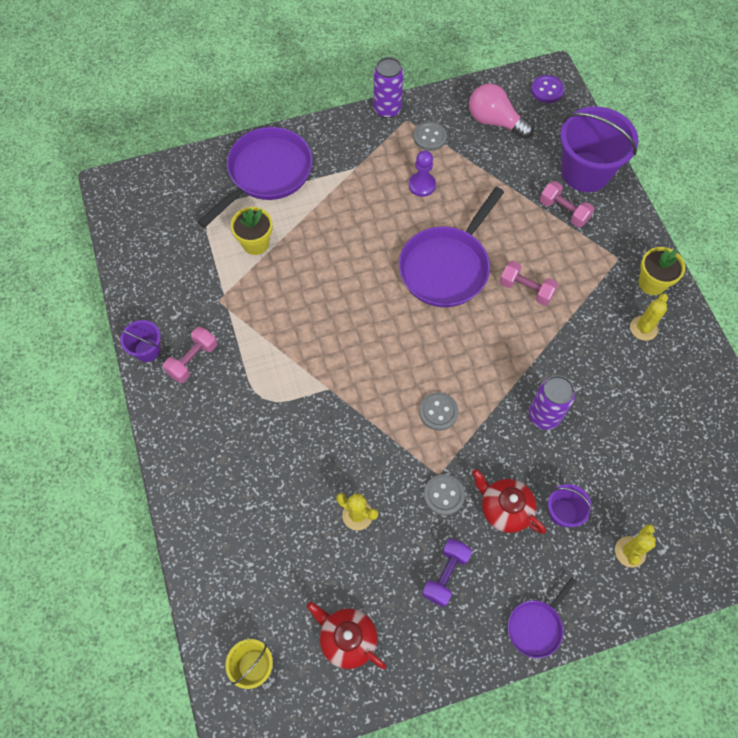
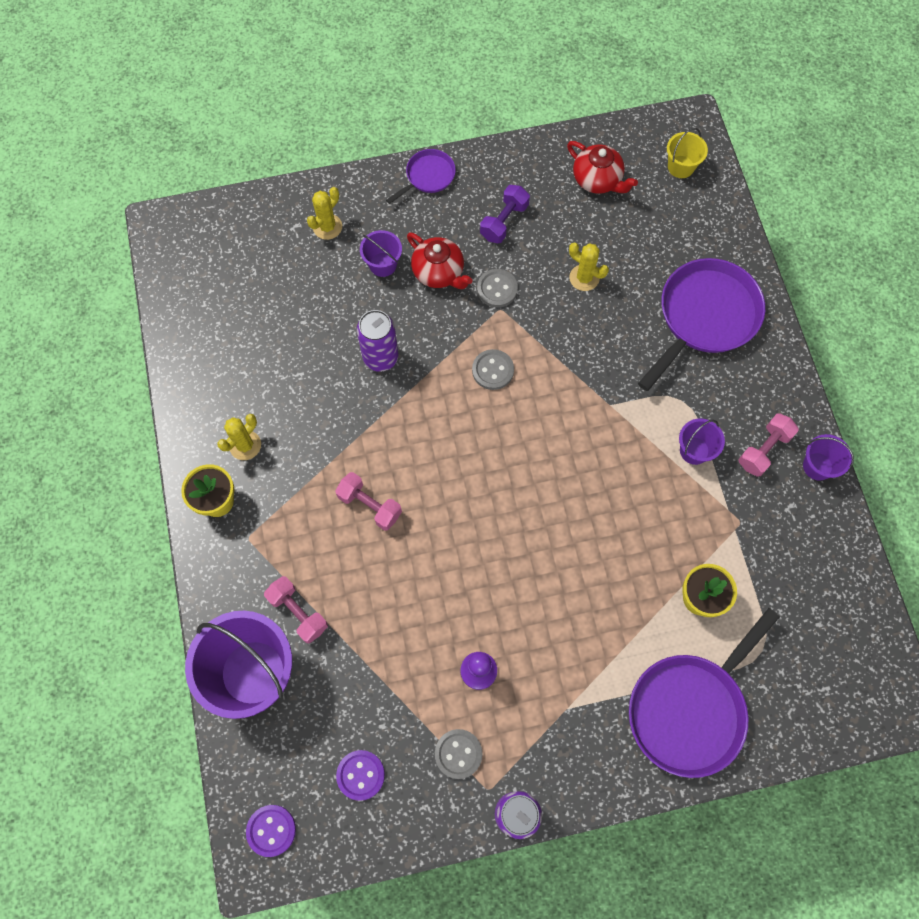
camera: 175 degrees left, 5 degrees up
(254, 355) = (694, 450): none -> purple bucket
(447, 267) = (460, 544): purple pan -> purple pan (704, 317)
(495, 121) = (360, 775): pink light bulb -> purple button

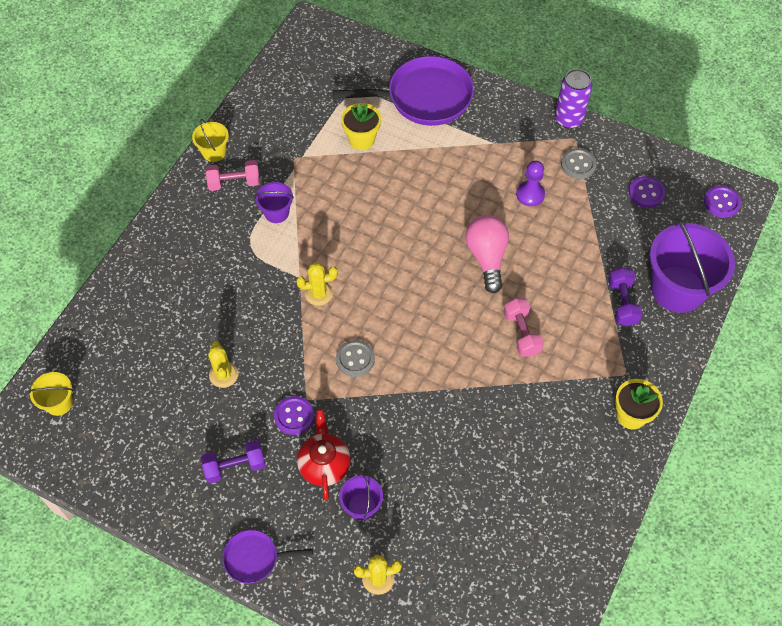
camera: 140 degrees left, 10 degrees down
(245, 445) = (582, 441): yellow cactus -> yellow cactus (318, 293)
(298, 612) = (622, 303): pink dumbbell -> purple dumbbell
(380, 357) = (428, 431): purple can -> none
(463, 560) = (487, 257): none -> pink light bulb
(497, 289) = (294, 416): grey button -> purple button
(598, 180) = (129, 443): red teapot -> none
(704, 317) = (175, 284): purple pan -> none
(817, 466) = (214, 152): purple bucket -> yellow bucket

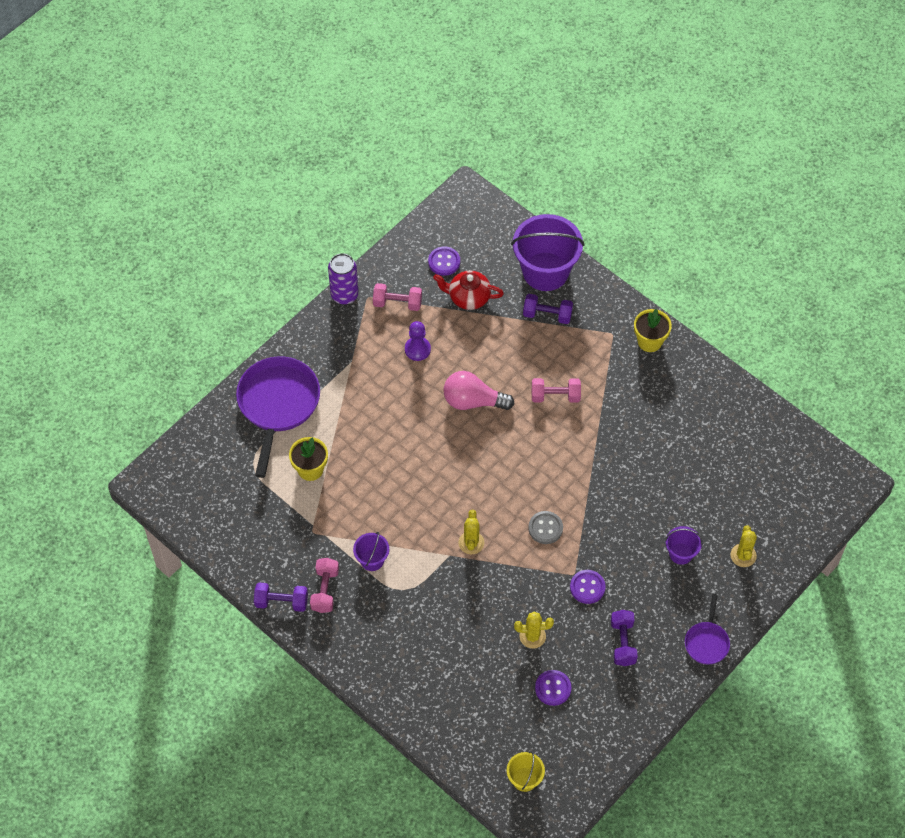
camera: 75 degrees left, 0 degrees up
(214, 152) = (281, 602): yellow bucket -> purple dumbbell
(324, 464) = (637, 573): red teapot -> red teapot (468, 297)
(578, 165) = (397, 303): grey button -> pink dumbbell
(721, 202) = (471, 211): purple button -> purple button (553, 688)

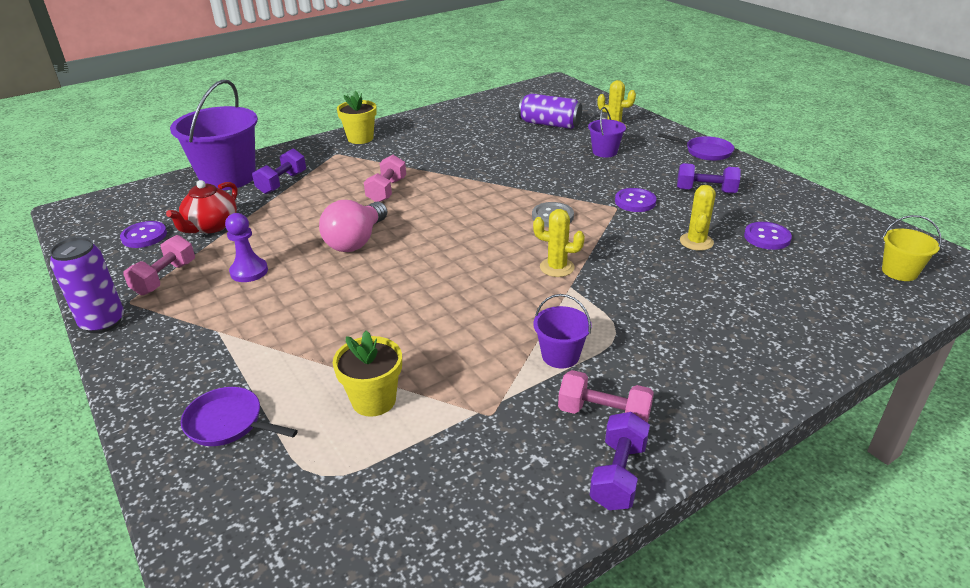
camera: 75 degrees left, 25 degrees down
(277, 405) = (228, 423): purple pan -> purple pan, size x0.51
(732, 496) = (549, 124): none -> purple can

